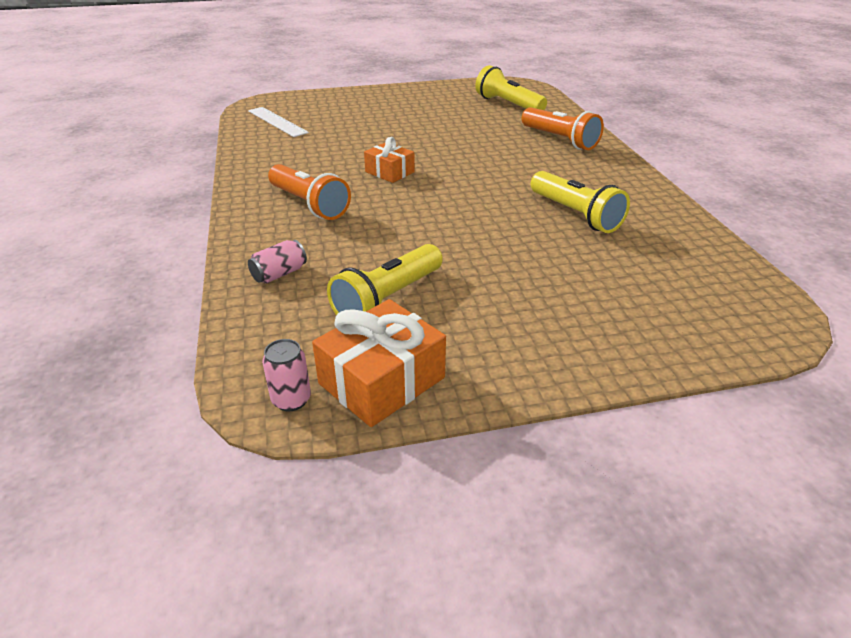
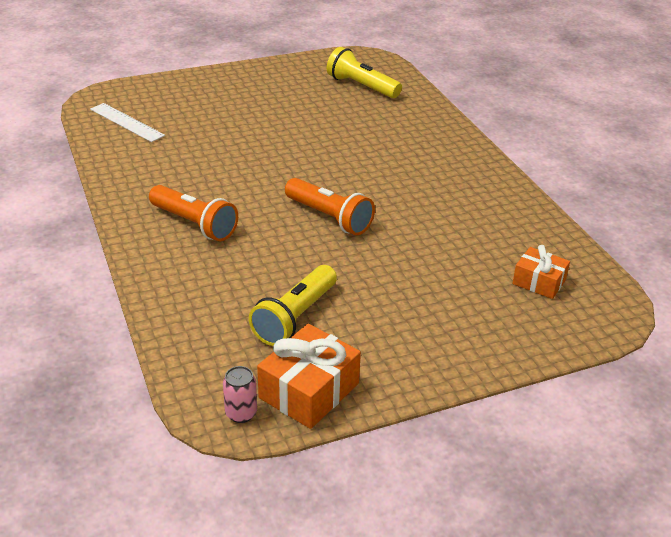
camera: 10 degrees left, 0 degrees up
(279, 274) = (191, 301): pink can -> none
(389, 172) = (261, 181): orange gift -> orange gift (539, 282)
(560, 140) = (419, 130): orange flashlight -> orange flashlight (329, 217)
(575, 214) = (444, 218): yellow flashlight -> none

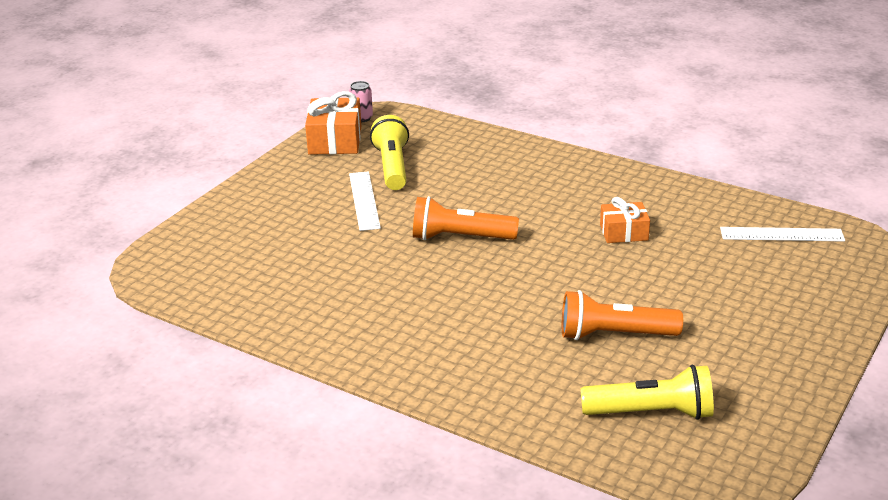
camera: 145 degrees right, 5 degrees down
(194, 224) = (555, 186): orange flashlight -> orange flashlight (614, 335)
(364, 291) = (364, 200): none -> white ruler
(539, 282) = (228, 265): orange gift -> orange gift (624, 232)

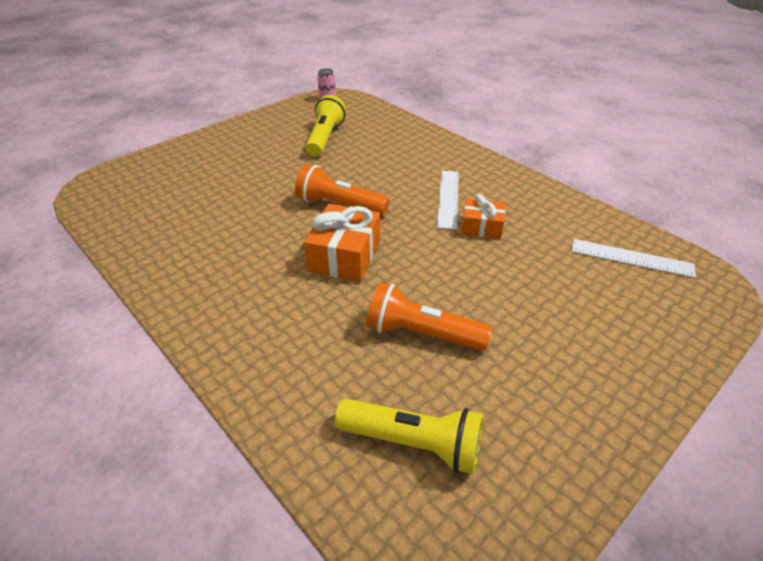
camera: 15 degrees right, 10 degrees up
(335, 140) = (297, 111): orange gift -> orange gift (345, 256)
(364, 200) = (286, 160): white ruler -> white ruler (448, 198)

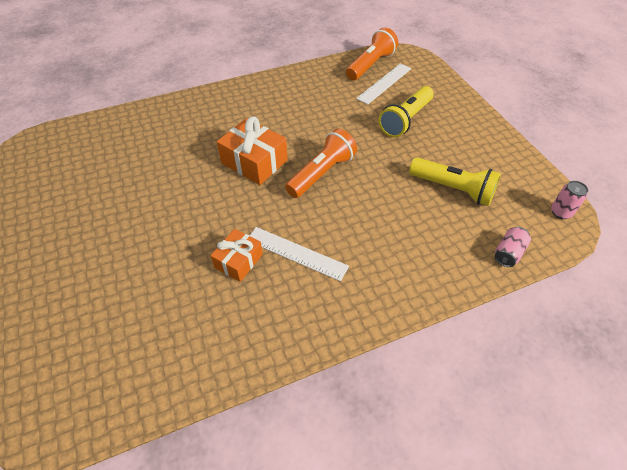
camera: 110 degrees right, 10 degrees up
(380, 114) = (508, 253): none -> pink can
(414, 443) = (89, 154): yellow flashlight -> yellow flashlight (405, 120)
(422, 334) = (153, 180): orange flashlight -> orange flashlight (370, 65)
(631, 258) = (120, 367): white ruler -> white ruler (384, 83)

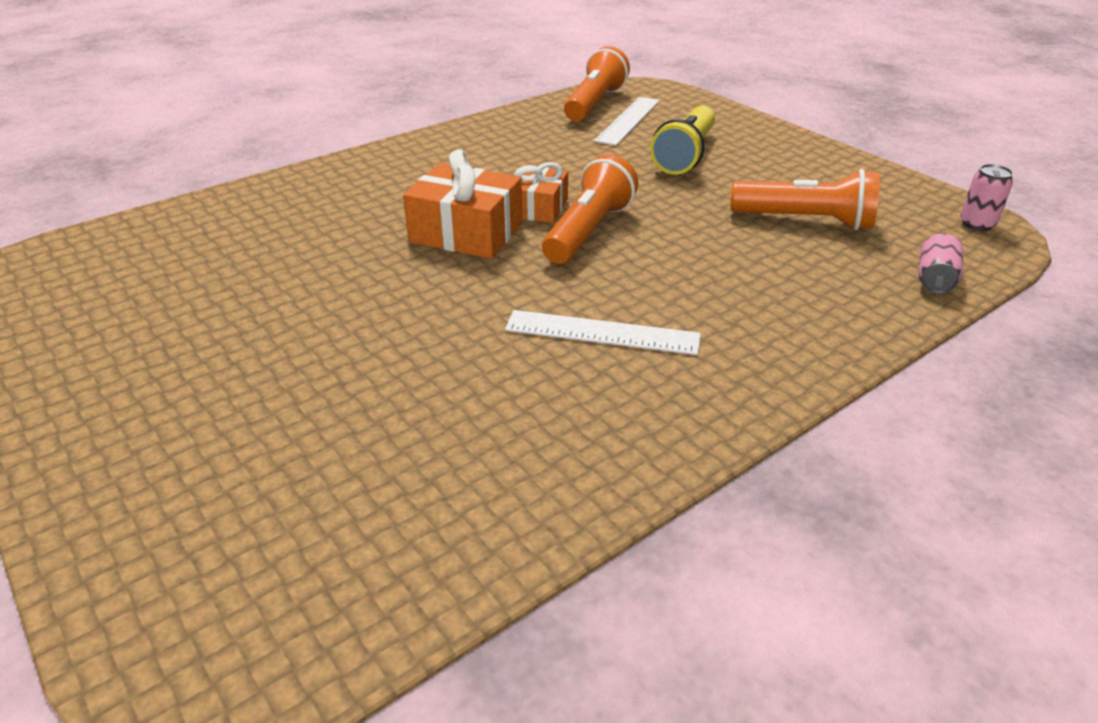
camera: 15 degrees left, 15 degrees down
(238, 261) = (506, 359): orange gift -> orange gift (538, 208)
(453, 189) = (806, 220): yellow flashlight -> orange flashlight

